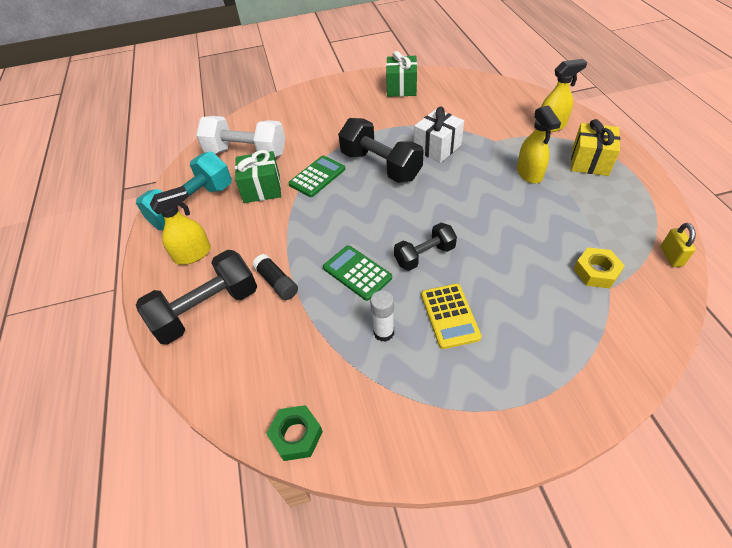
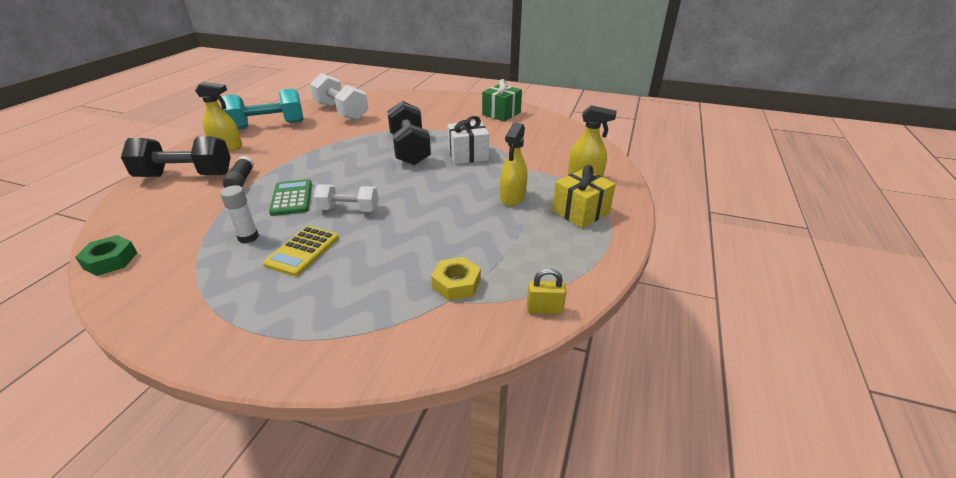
camera: 30 degrees right, 15 degrees down
(262, 188) = (318, 132): green gift -> none
(317, 177) = (360, 139): green calculator -> none
(424, 255) = (349, 210): black dumbbell -> white dumbbell
(671, 256) = (544, 309): yellow padlock -> yellow padlock turned 60 degrees clockwise

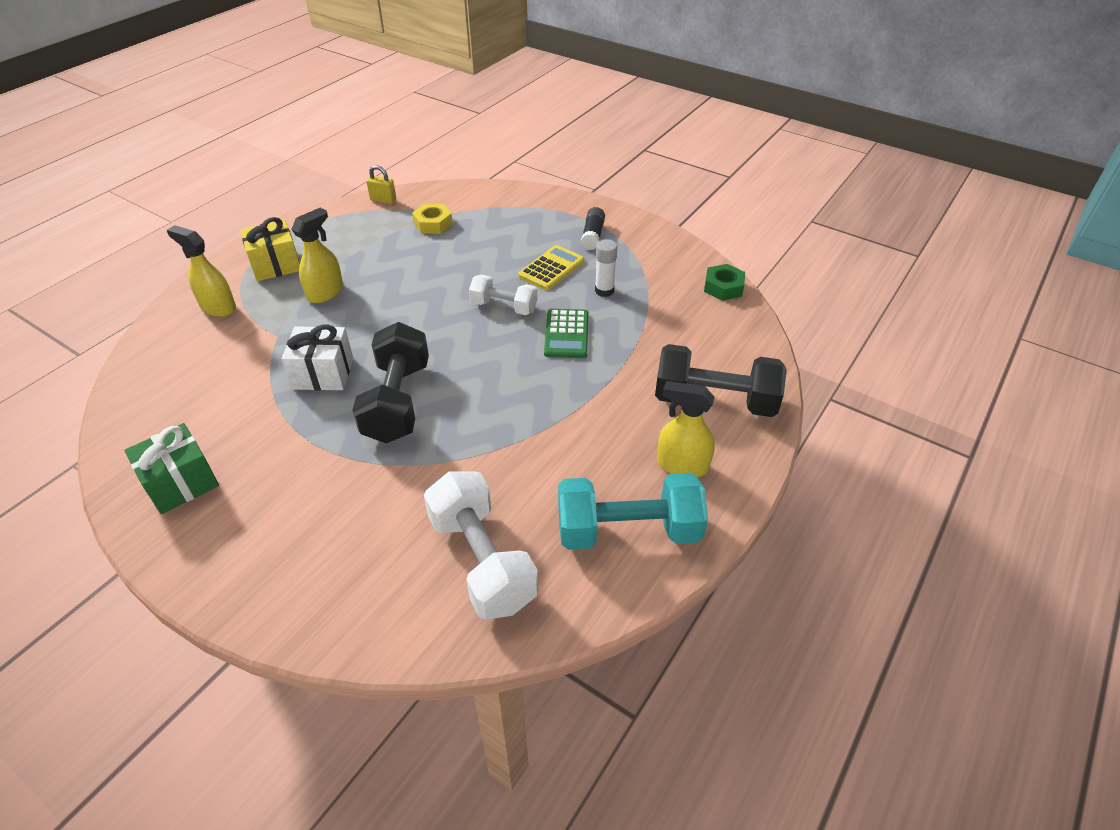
camera: 165 degrees left, 10 degrees up
(241, 181) = (634, 376): black glue stick -> black glue stick (592, 235)

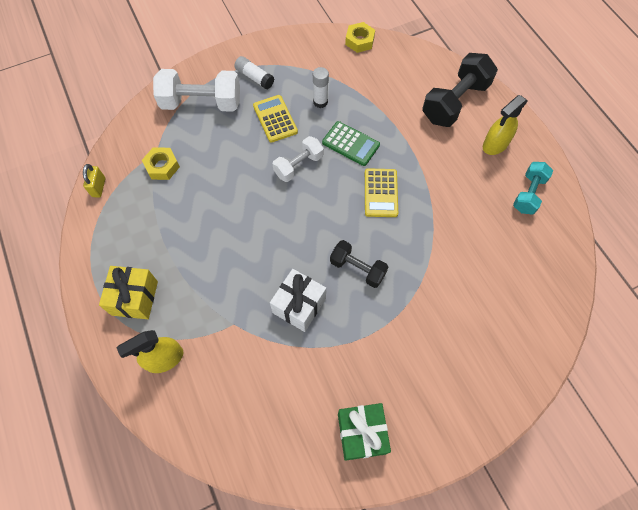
camera: 60 degrees left, 20 degrees up
(325, 292) = (200, 273): yellow spray bottle -> none
(383, 200) = (99, 187): yellow padlock -> yellow padlock turned 45 degrees counterclockwise
(397, 402) = (357, 268): black dumbbell -> black dumbbell, size x0.60
(482, 561) = (516, 274): white dumbbell -> white dumbbell (201, 103)
(516, 383) = (380, 193): none -> yellow calculator
(592, 235) = (254, 77): black glue stick -> white glue stick
(628, 531) = (528, 194): turquoise dumbbell -> turquoise dumbbell, size x0.60
(723, 287) = (359, 41): green nut -> yellow nut

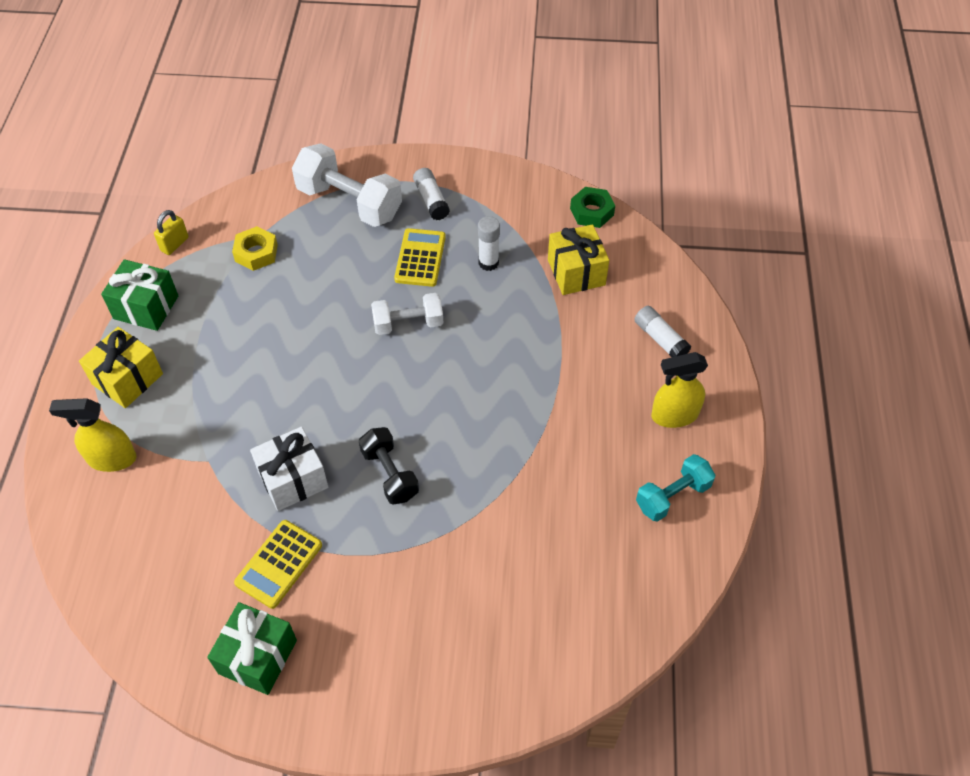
camera: 30 degrees right, 10 degrees down
(110, 241) = (146, 307): none -> green gift
(350, 144) = (489, 328): green calculator -> none
(359, 41) = (591, 212): yellow nut -> green nut
(377, 83) = (576, 272): none -> yellow gift
(380, 193) = (482, 402): yellow calculator -> yellow calculator (279, 564)
(455, 102) = (660, 339): black dumbbell -> white glue stick

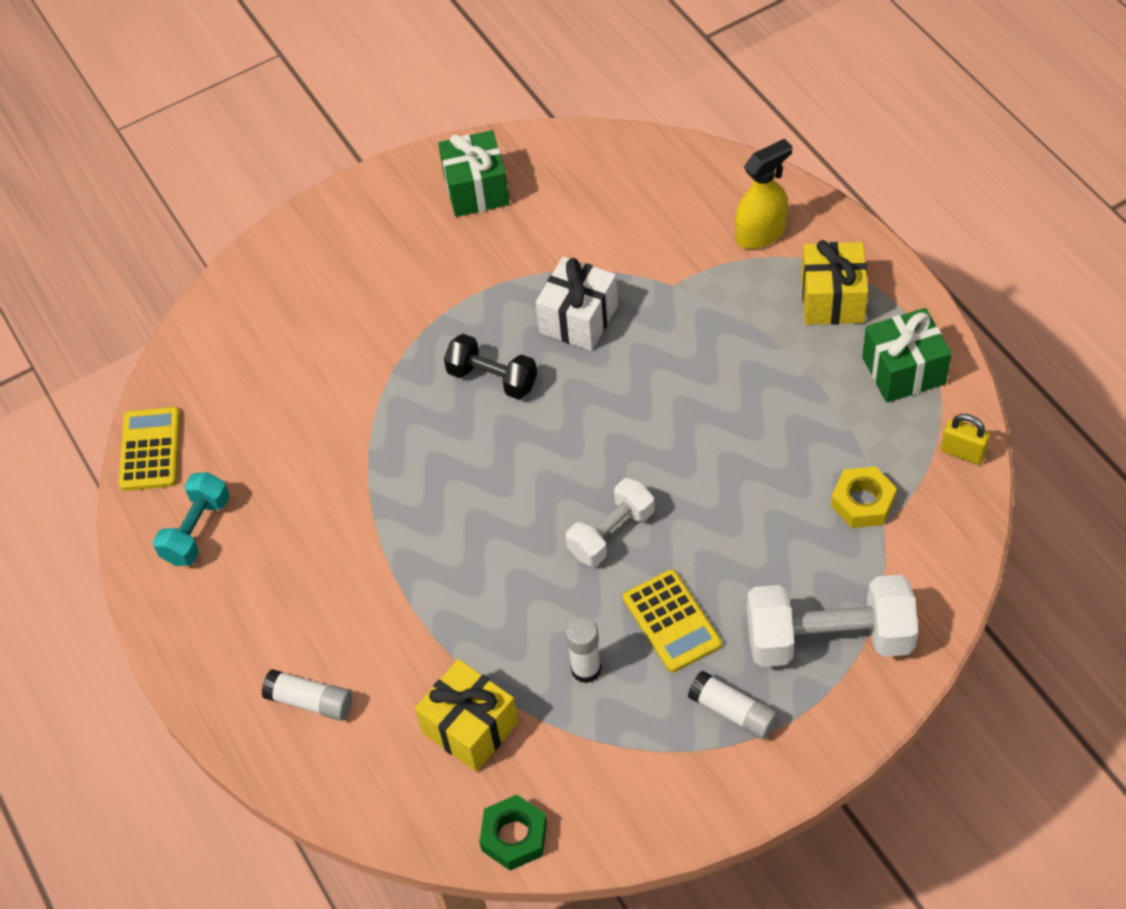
camera: 150 degrees right, 0 degrees up
(175, 244) = (962, 452): yellow padlock -> yellow padlock turned 60 degrees counterclockwise
(279, 564) = (523, 253): yellow calculator -> yellow calculator (150, 449)
(674, 415) = (242, 617): yellow spray bottle -> none

